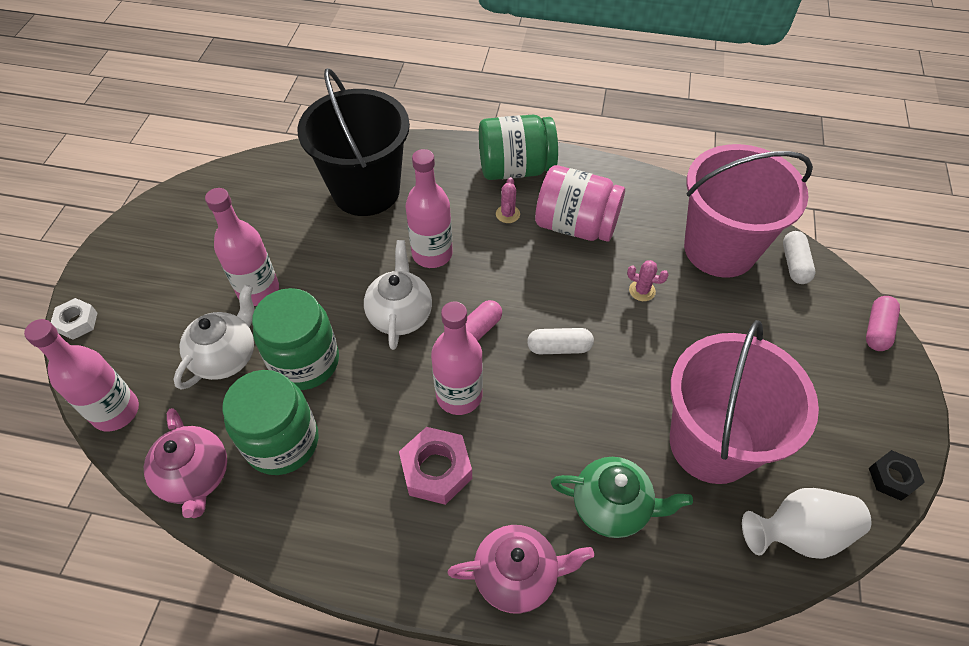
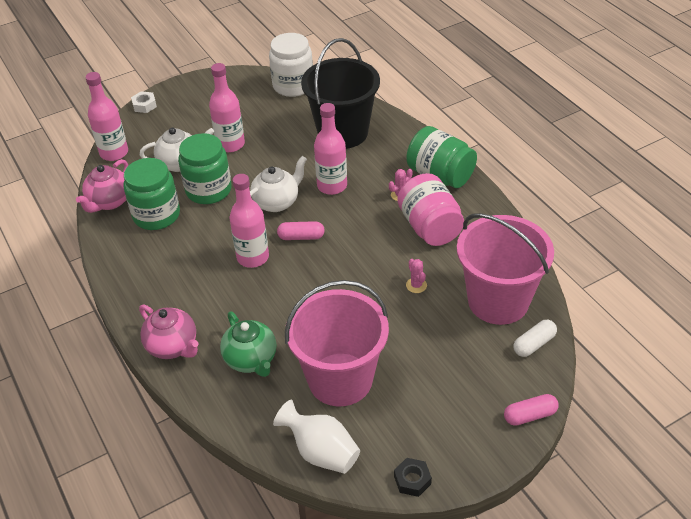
camera: 50 degrees right, 10 degrees down
(242, 176) = (293, 86): none -> white jar
(436, 469) = (200, 278): pink nut -> none
(559, 347) = (330, 276): white capsule -> none

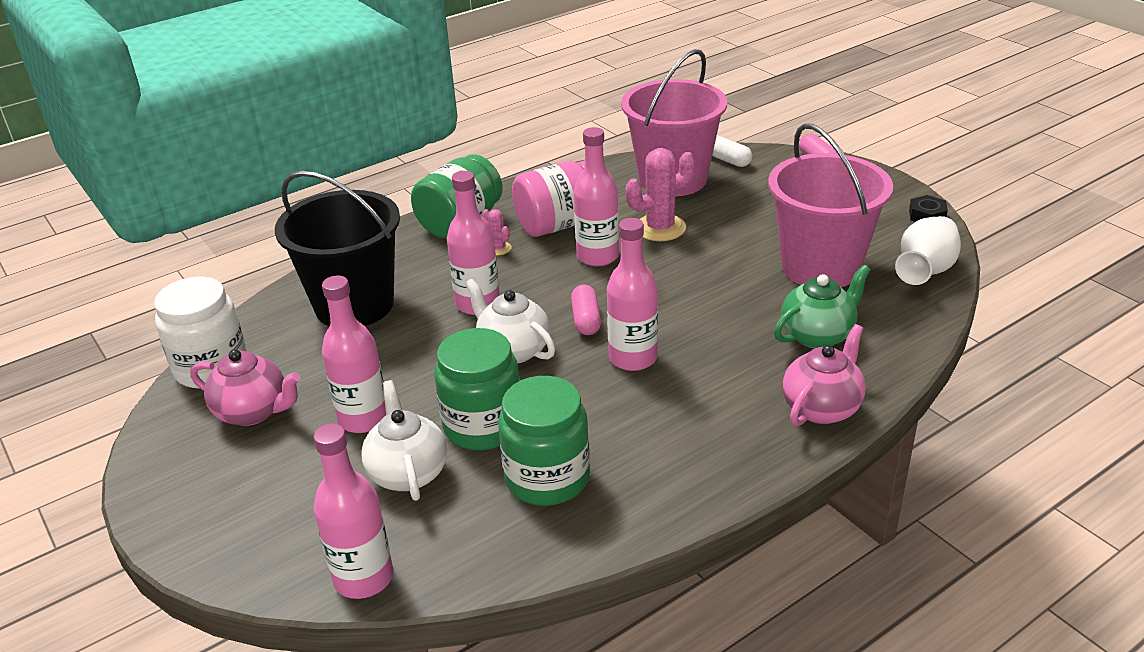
camera: 95 degrees left, 10 degrees down
(109, 202) = (513, 551): pink teapot -> pink teapot (253, 412)
(144, 105) = (209, 562): white nut -> none
(380, 246) = (597, 256): none -> pink bottle
(416, 285) = (660, 228): pink cactus -> pink cactus, size x2.00

